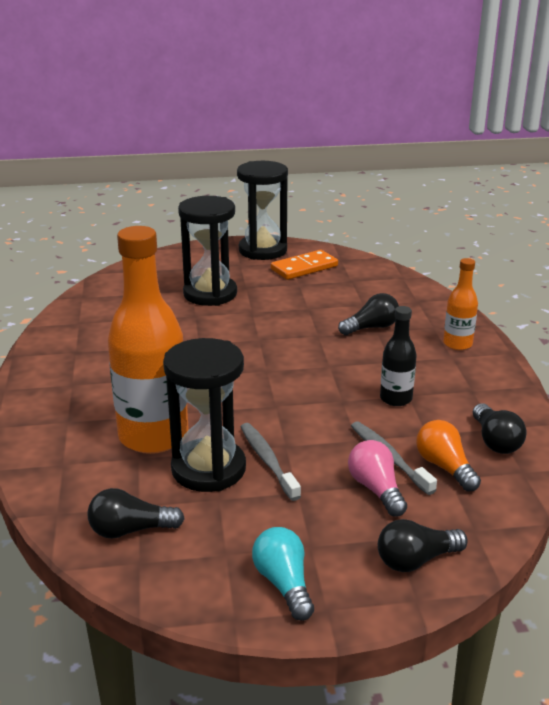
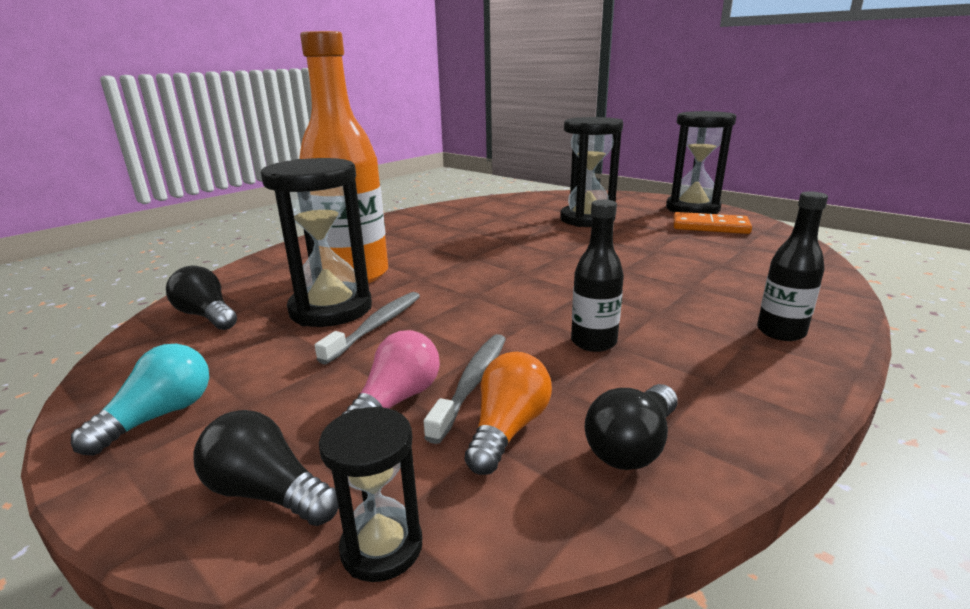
camera: 50 degrees right, 5 degrees down
(371, 327) = (692, 282): black light bulb -> none
(457, 344) = (780, 332): orange bottle -> black bottle
(491, 538) = (382, 547): none -> black hourglass

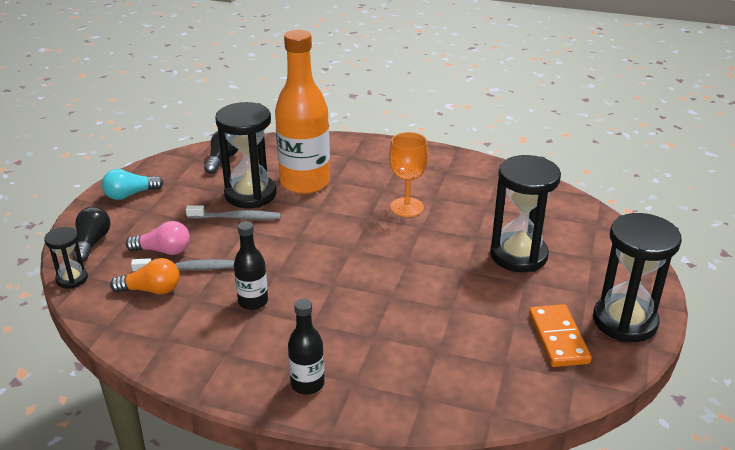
camera: 65 degrees right, 10 degrees up
(160, 416) = (130, 194): turquoise light bulb -> turquoise light bulb turned 150 degrees clockwise
(469, 241) = (407, 207): none -> orange goblet
(632, 446) = (150, 330): black light bulb -> none

